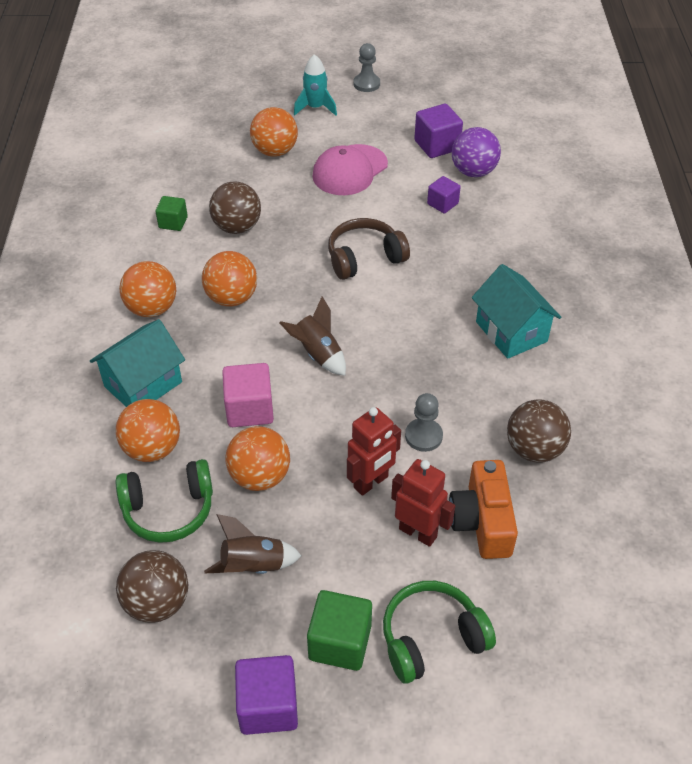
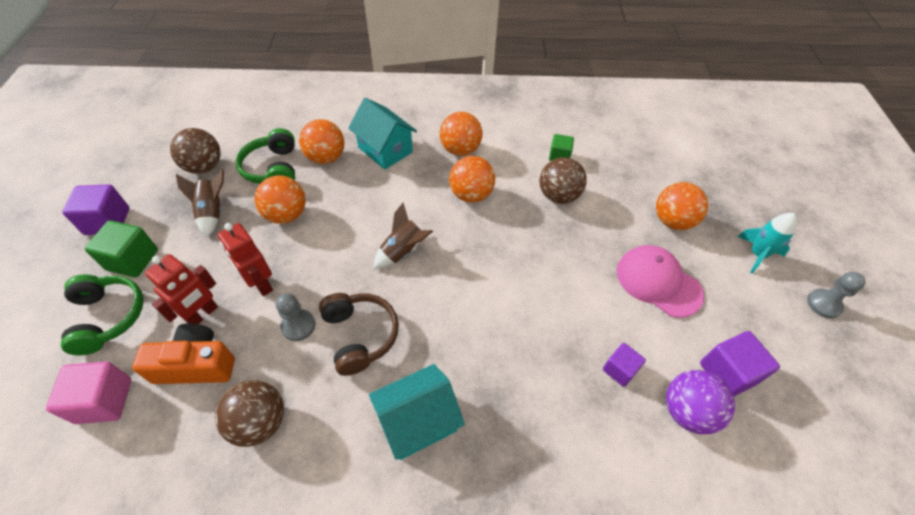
camera: 90 degrees right, 5 degrees up
(249, 409) = (351, 208): pink cube -> pink cube (104, 400)
(364, 258) = (525, 290): brown headphones -> brown headphones (360, 335)

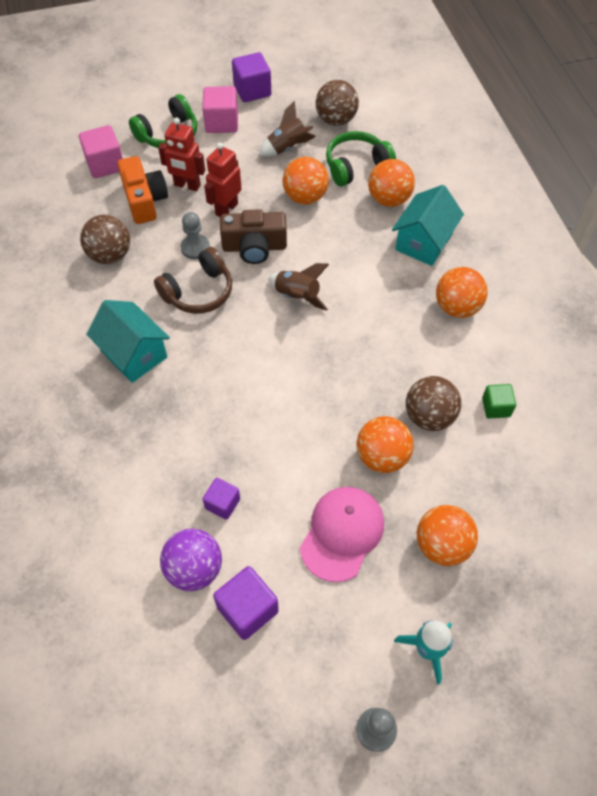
camera: 75 degrees right, 5 degrees up
(133, 260) = (221, 122): green cube -> pink cube
(326, 271) = (254, 247): none -> brown camera
(471, 195) = (394, 333): orange ball -> orange ball (382, 457)

